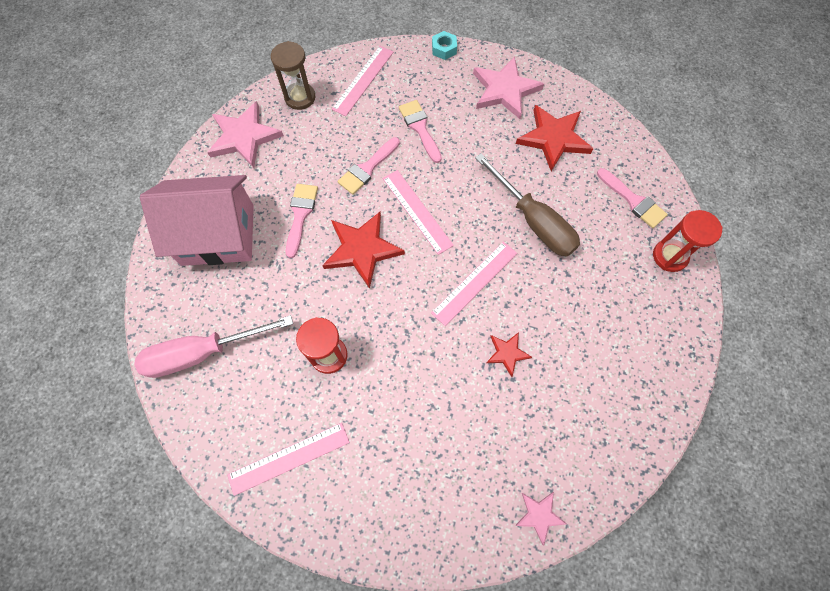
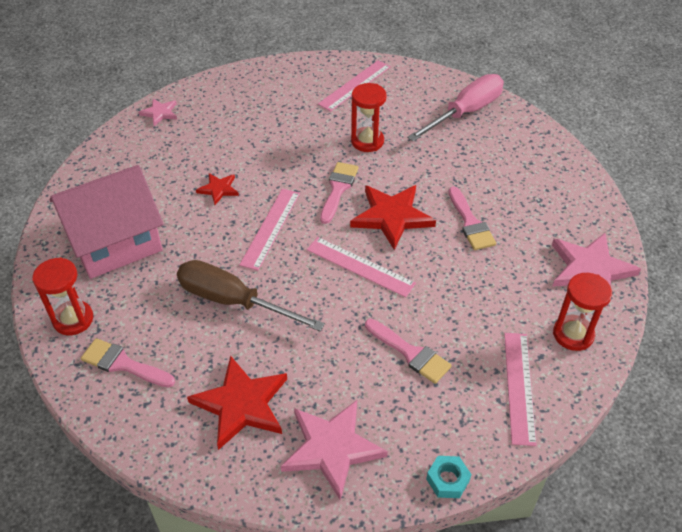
camera: 155 degrees right, 20 degrees down
(218, 234) = (529, 183): pink house -> pink house (115, 242)
(300, 97) = (573, 334): brown hourglass -> red hourglass
(367, 168) = (438, 287): pink brush -> pink brush (338, 189)

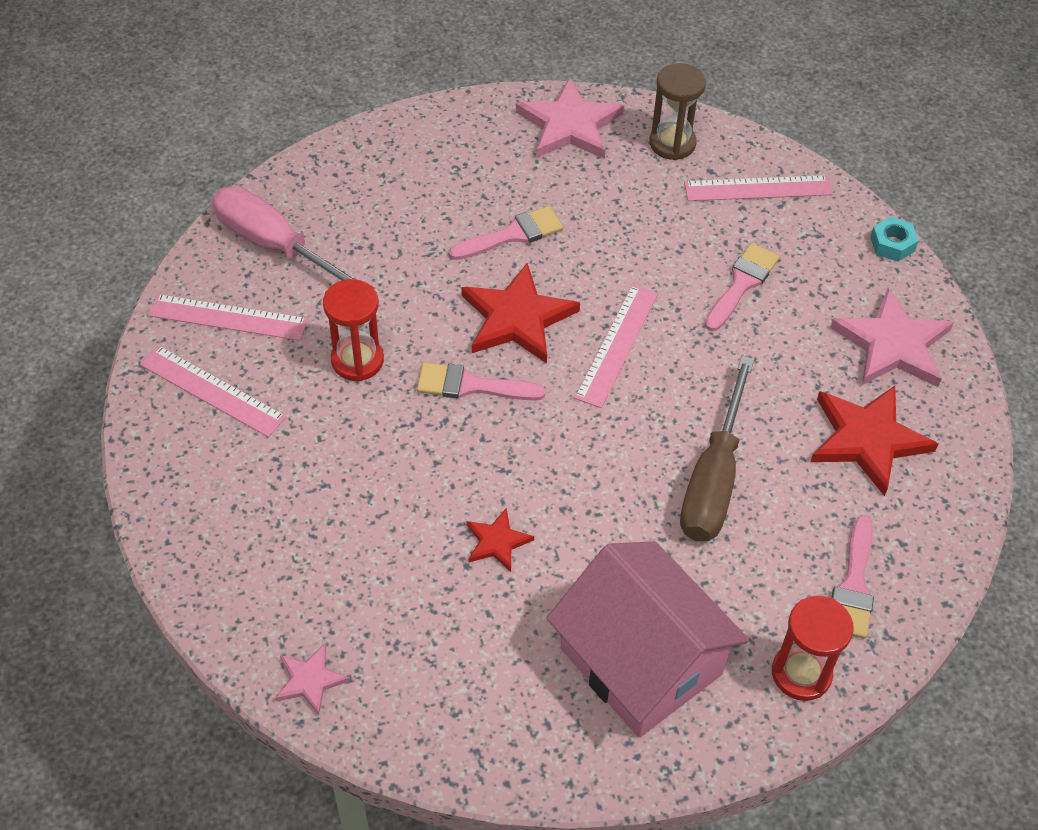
camera: 100 degrees left, 5 degrees up
(270, 228) = (567, 458): pink ruler -> pink ruler (228, 318)
(573, 334) = (672, 143): red hourglass -> brown hourglass

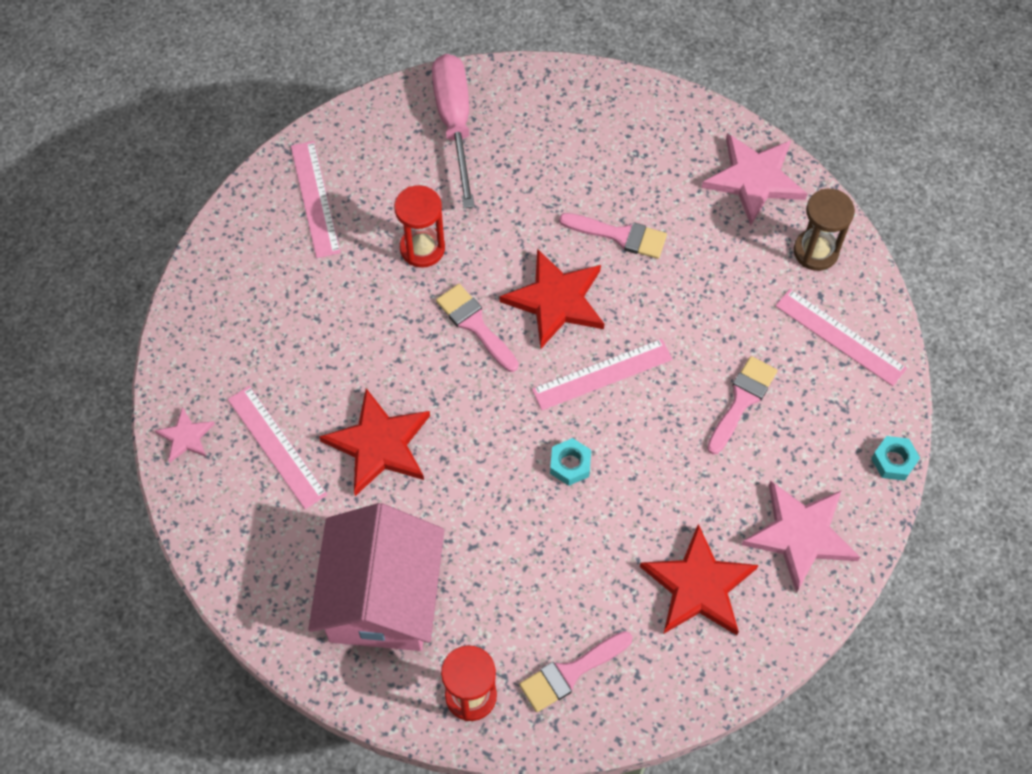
camera: 45 degrees right, 10 degrees up
(228, 318) = (374, 153): pink ruler -> pink ruler (276, 446)
(497, 542) = (379, 445): red star -> red star, size x1.91
(670, 430) = (570, 464): none -> turquoise nut
(714, 478) = (561, 521): brown screwdriver -> none
(742, 284) = (742, 400): pink brush -> pink brush turned 45 degrees counterclockwise

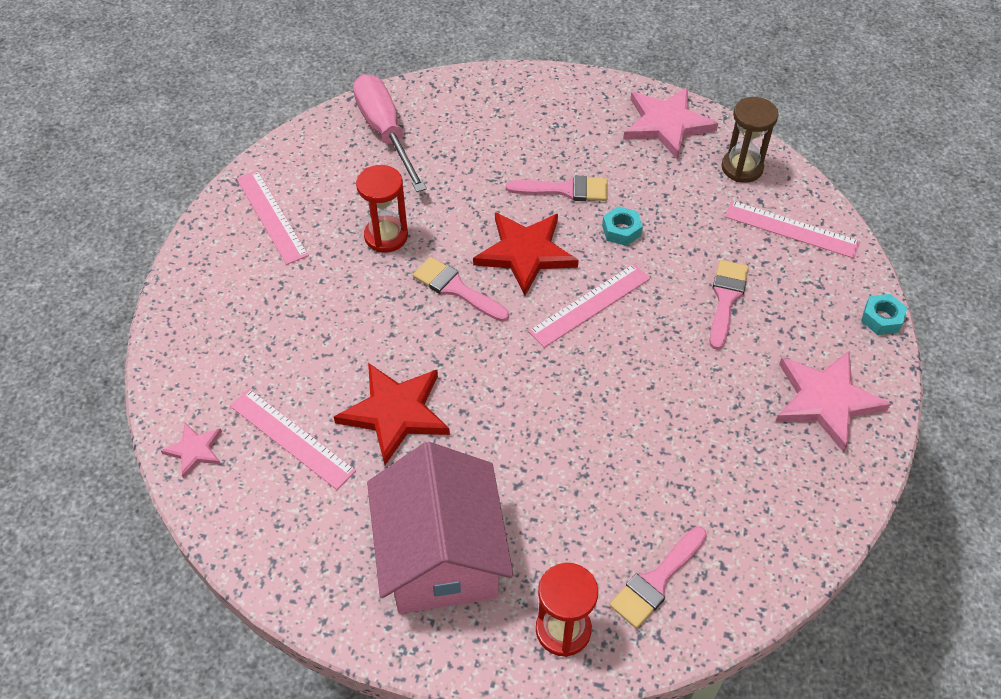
camera: 15 degrees left, 10 degrees down
(570, 464) = (587, 388): turquoise nut -> turquoise nut (621, 230)
(698, 586) = (750, 468): red star -> none

